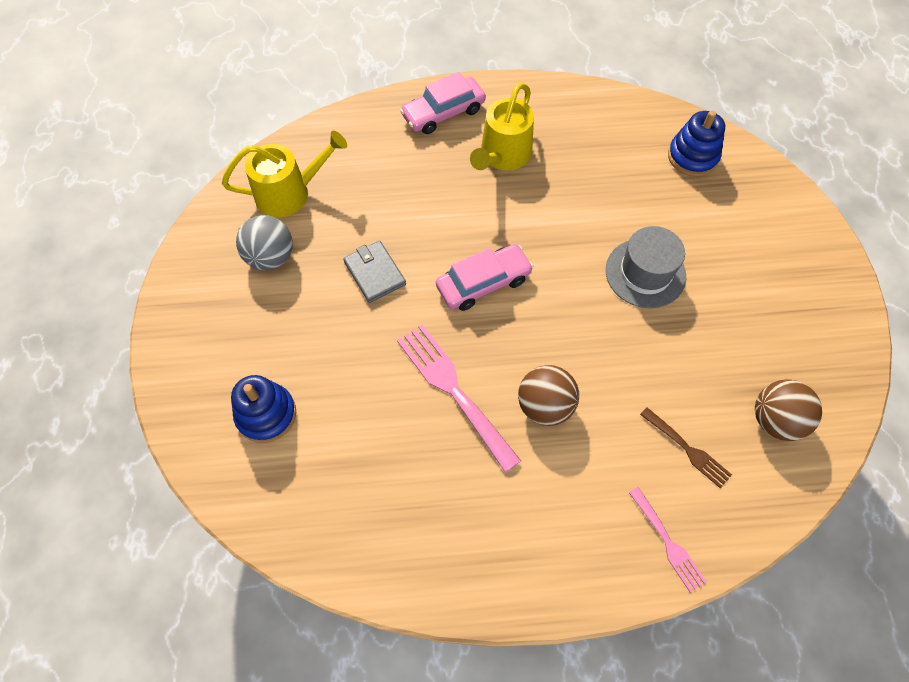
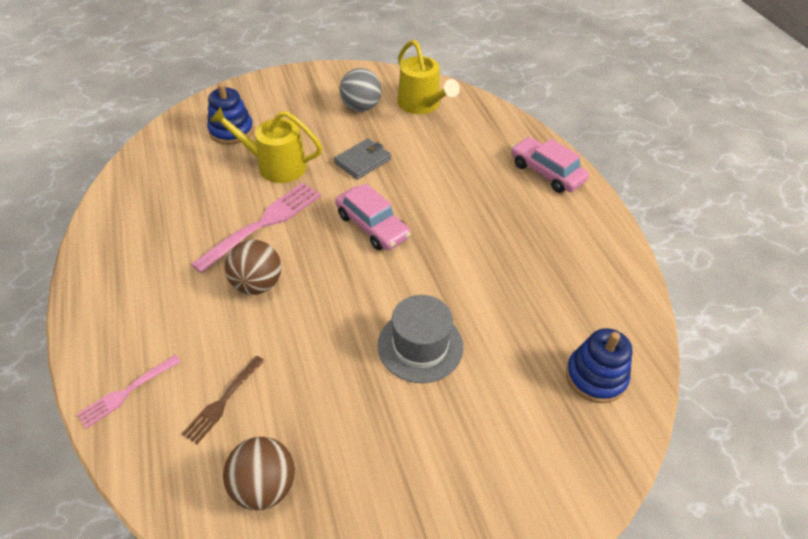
camera: 75 degrees right, 15 degrees down
(503, 155) = (518, 218): yellow watering can -> yellow watering can (276, 165)

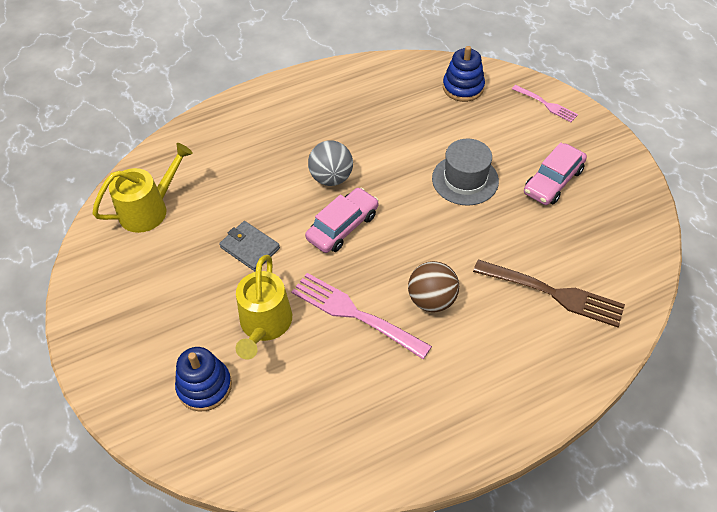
camera: 95 degrees left, 5 degrees up
(127, 391) = (568, 364): pink fork -> pink fork (545, 104)
(223, 400) = (552, 293): brown fork -> brown fork, size x1.76
(264, 486) = (606, 251): brown ball -> none
(361, 107) = (154, 263): grey ball -> grey ball (331, 178)
(546, 172) = (253, 111): pink car -> pink car (553, 181)

